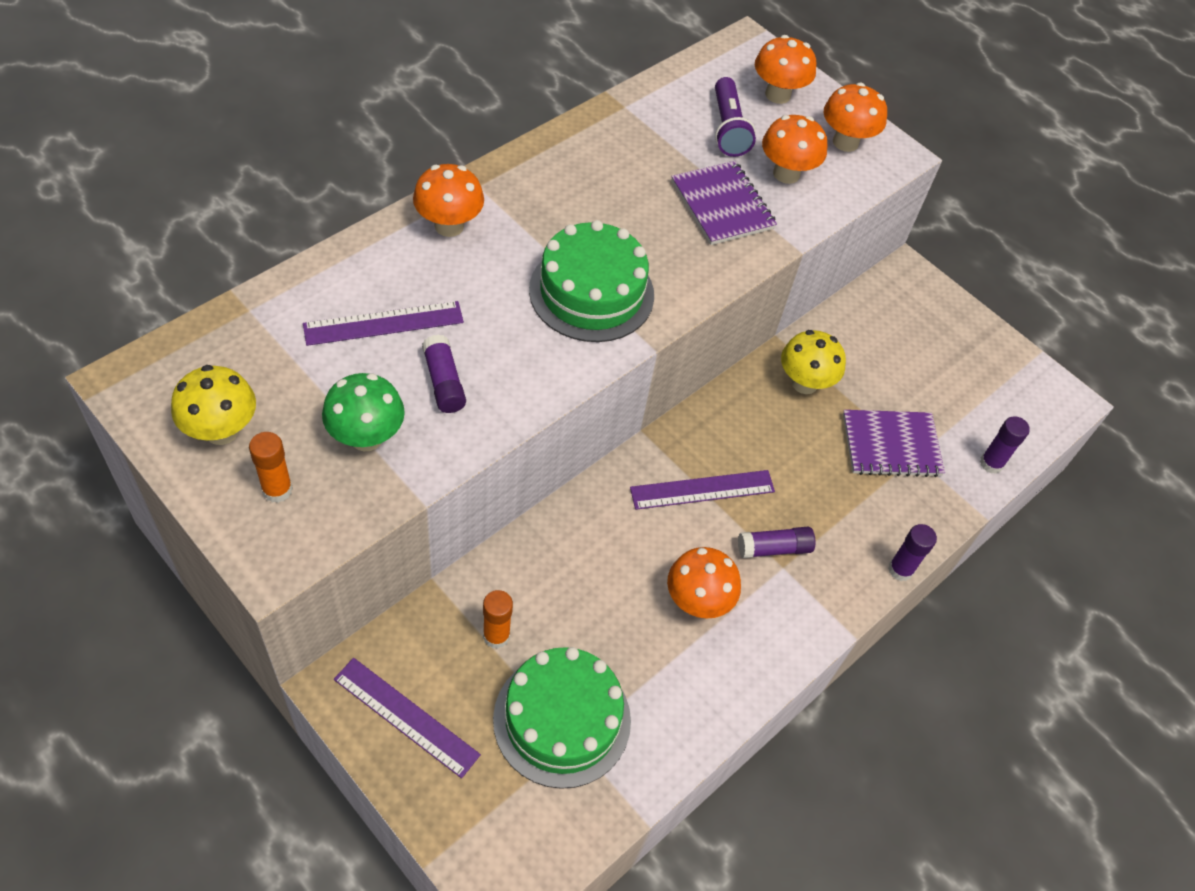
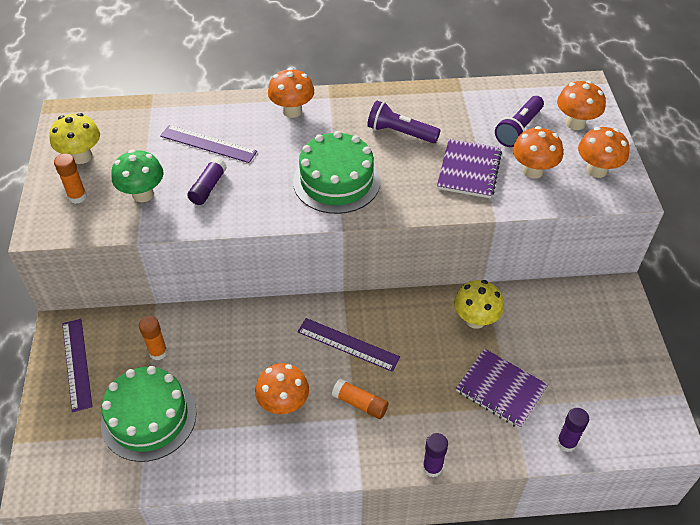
camera: 45 degrees right, 5 degrees down
(606, 194) = (400, 133): none -> purple flashlight
(774, 548) = (360, 403): purple glue stick -> orange glue stick

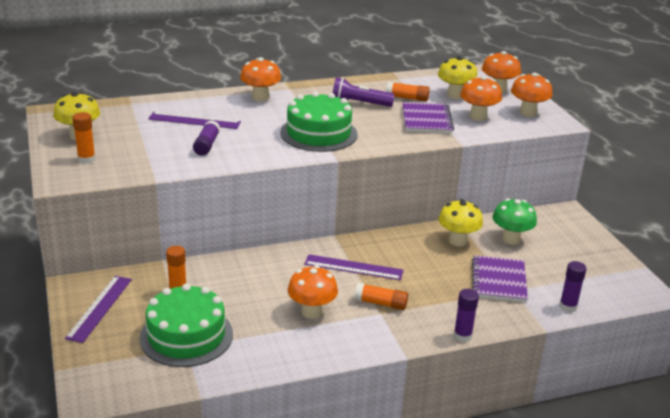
camera: 15 degrees left, 20 degrees down
(77, 364) = (99, 308): purple ruler -> purple ruler turned 45 degrees clockwise
(143, 194) = (148, 153): green mushroom -> green mushroom (511, 239)
(459, 128) = (407, 98): none -> orange glue stick
(500, 389) = (498, 281): purple notebook -> purple notebook turned 75 degrees clockwise
(518, 129) = (455, 95): purple flashlight -> yellow mushroom

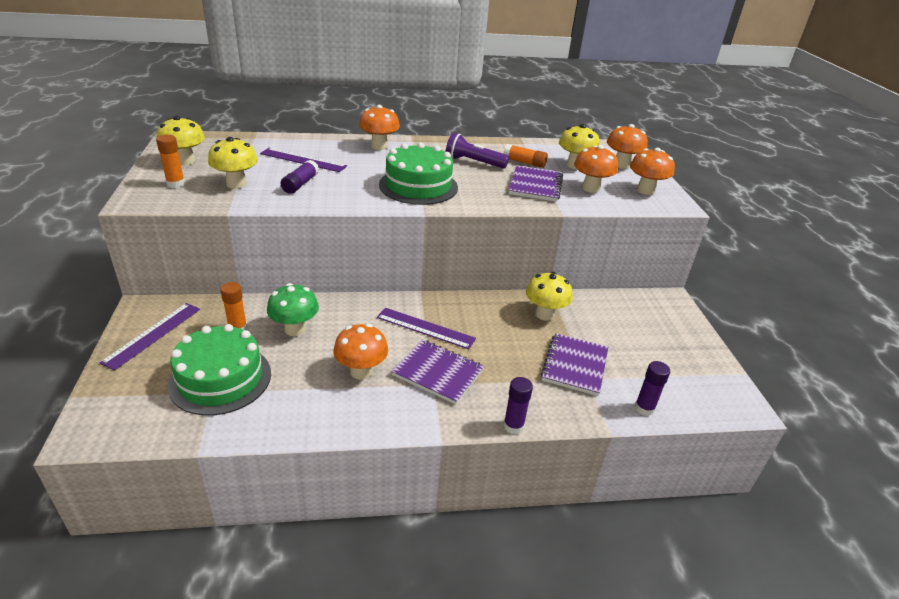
camera: 10 degrees right, 5 degrees up
(145, 152) = (236, 184): none -> yellow mushroom
(381, 303) = (438, 373): orange glue stick -> purple notebook
(511, 239) = (602, 320): green mushroom -> green mushroom (295, 329)

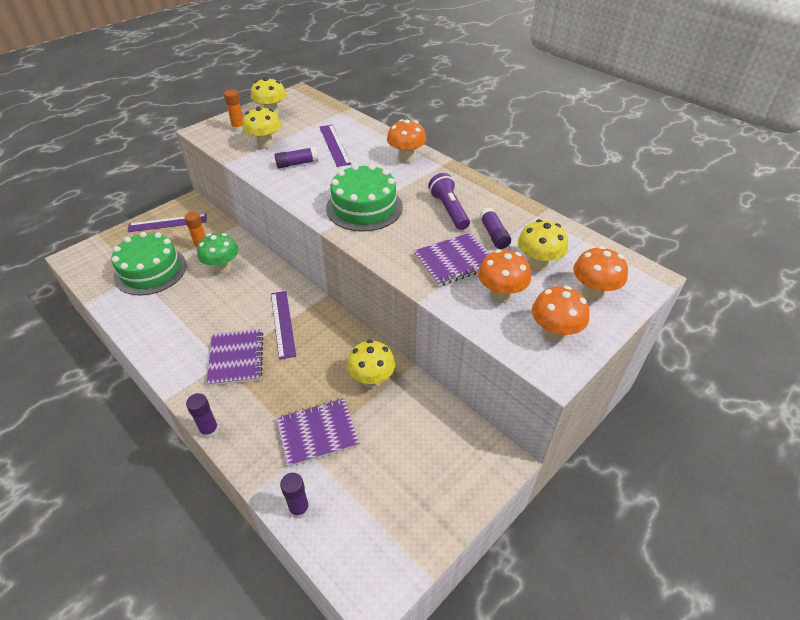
camera: 55 degrees right, 10 degrees up
(361, 371) = (206, 321): orange mushroom -> none
(524, 162) = (494, 234): orange glue stick -> purple glue stick

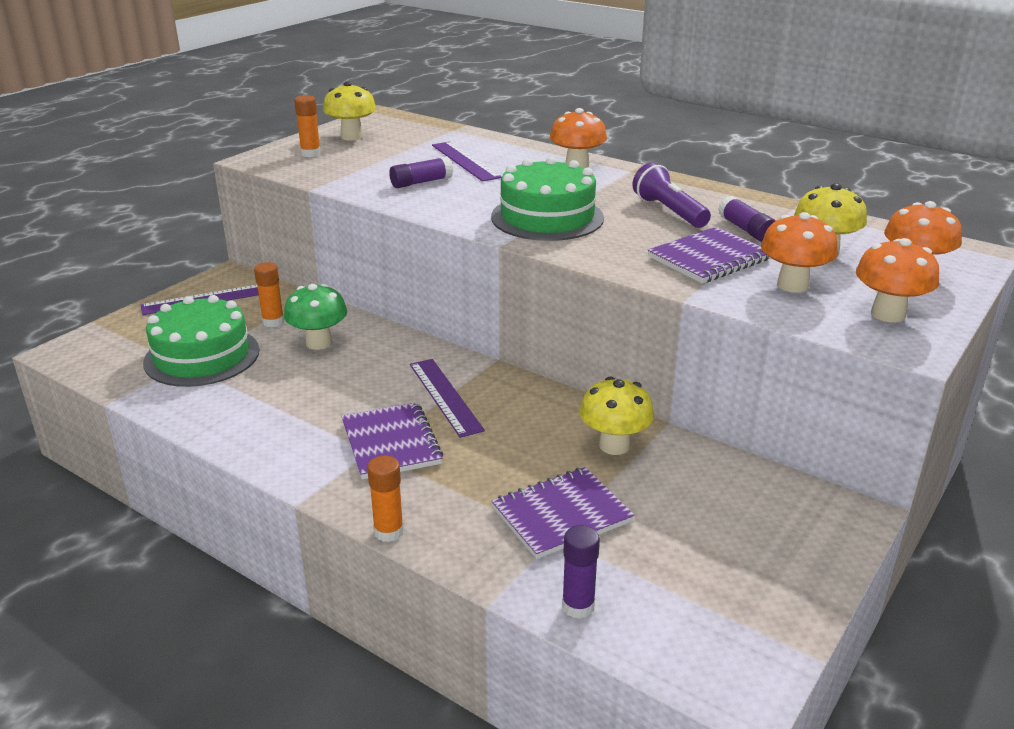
camera: 10 degrees left, 15 degrees down
(209, 430) = (388, 532): purple glue stick -> orange glue stick
(265, 144) = (362, 167): yellow mushroom -> none

